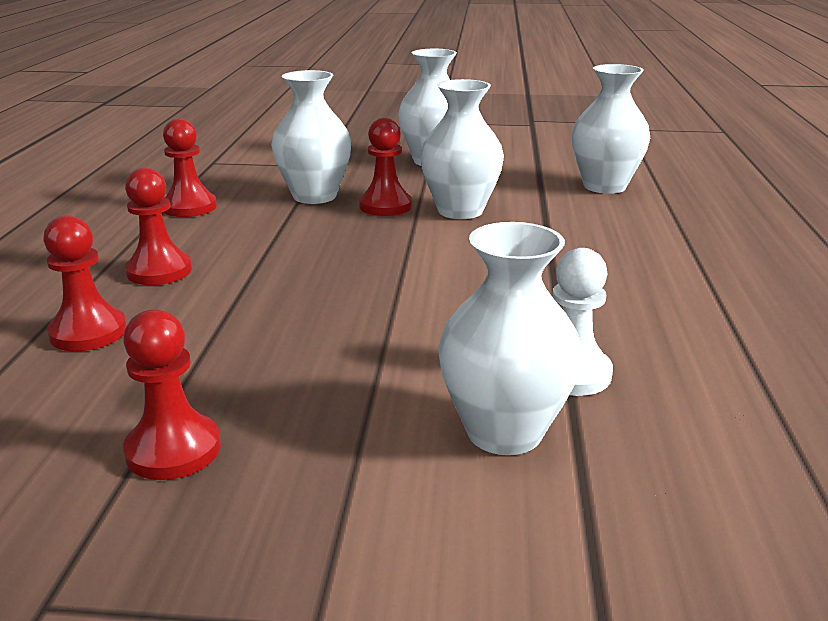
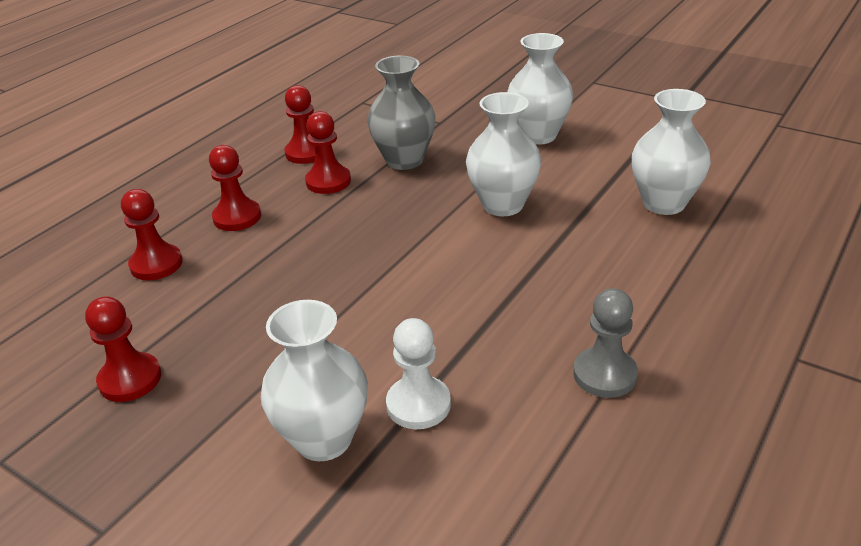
camera: 30 degrees right, 10 degrees up
(314, 196) = (404, 160): white vase -> grey vase
(385, 206) = (448, 185): red pawn -> red pawn (328, 181)
(712, 305) = (605, 374): none -> grey pawn

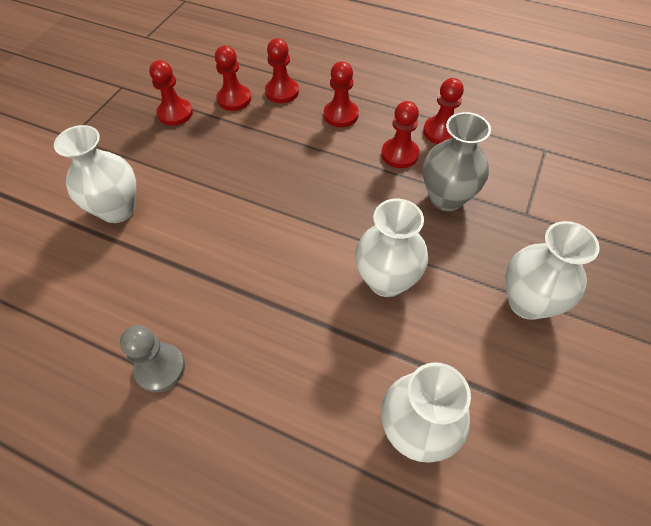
camera: 80 degrees right, 20 degrees up
(140, 312) = (234, 99): none -> red pawn
(418, 404) = (141, 252): white pawn -> none

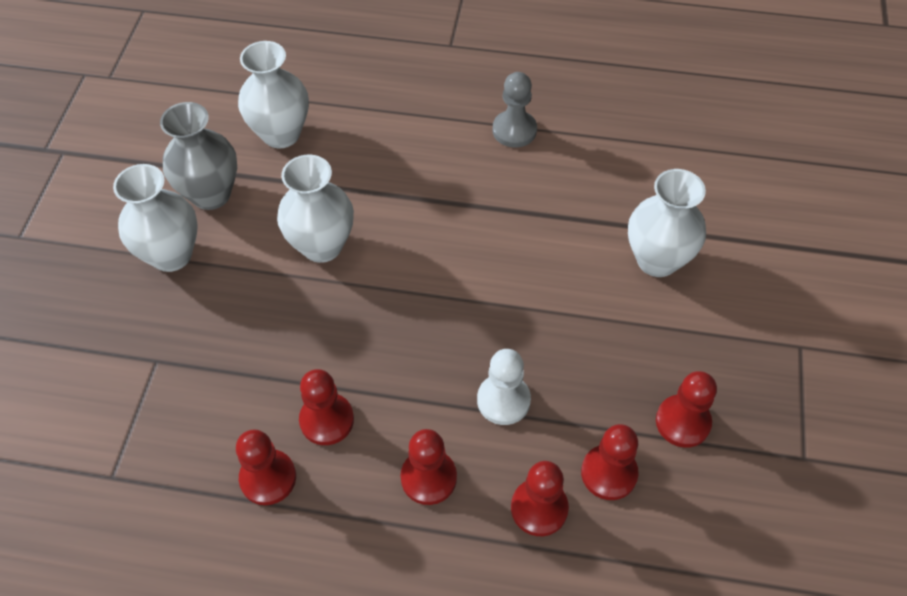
camera: 165 degrees right, 0 degrees up
(279, 144) = (503, 400): none -> white pawn
(446, 198) = (258, 362): grey vase -> grey vase (211, 194)

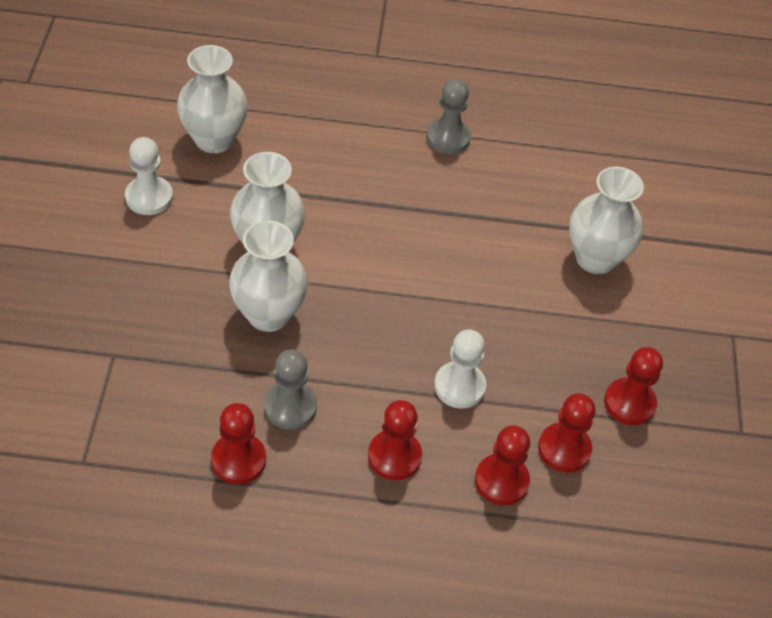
camera: 10 degrees left, 5 degrees down
(171, 255) = (115, 255): white vase -> white vase (268, 314)
(211, 194) = (149, 197): grey vase -> white pawn
(327, 420) = (290, 406): red pawn -> grey pawn

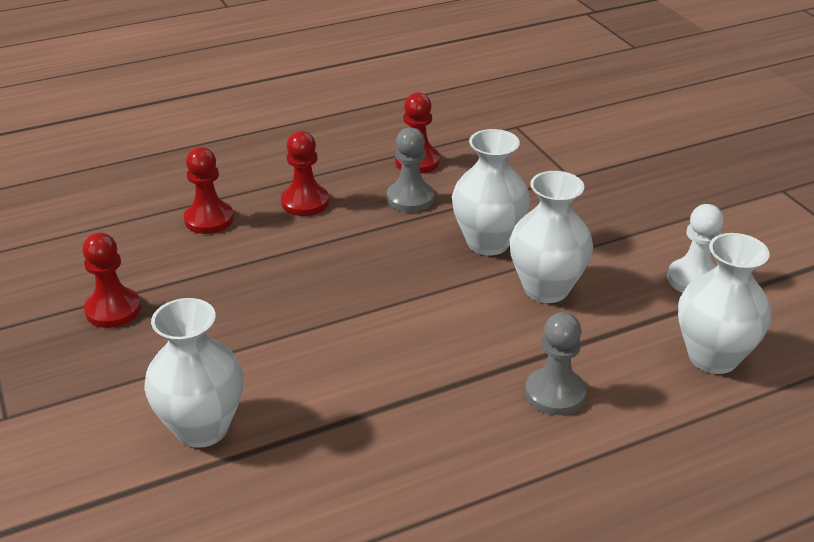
camera: 155 degrees right, 15 degrees down
(448, 138) = (475, 493): grey pawn -> grey pawn (555, 393)
(459, 386) = (283, 261): white pawn -> none
(564, 449) = (164, 256): red pawn -> none

